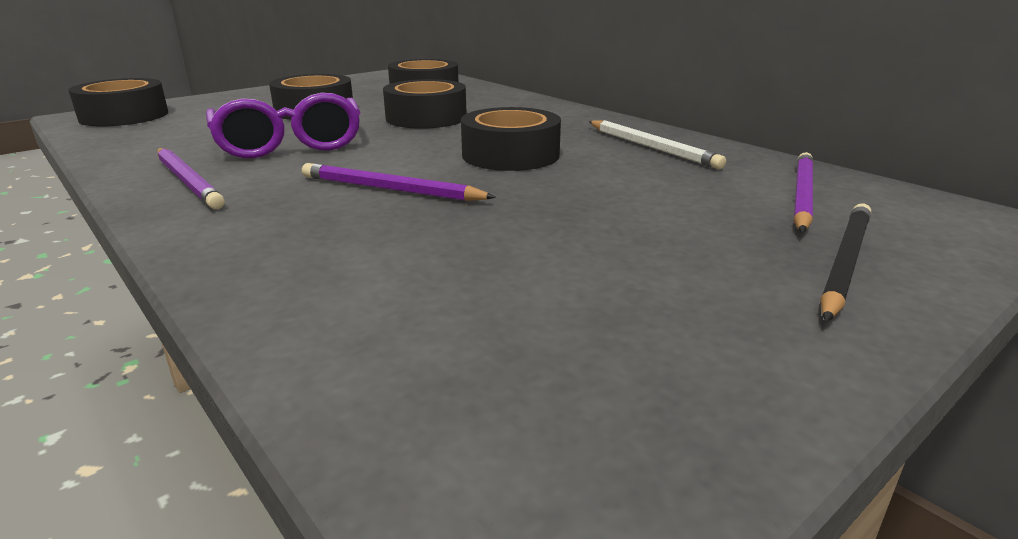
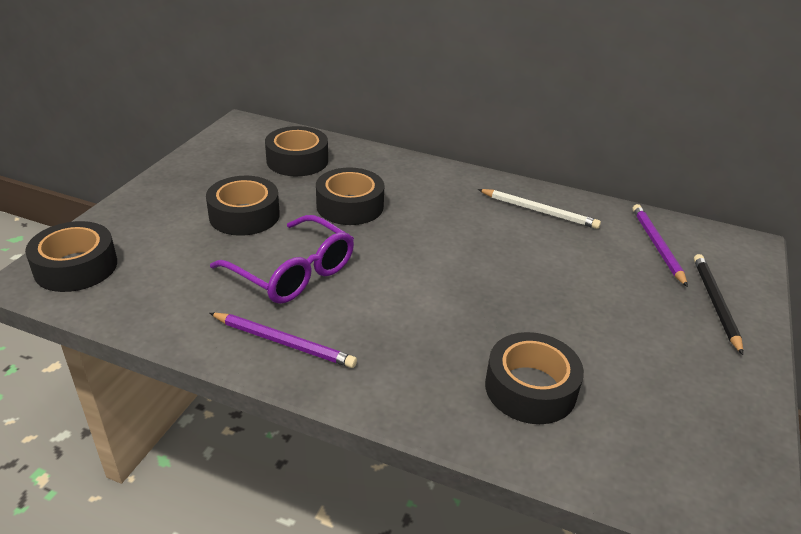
camera: 30 degrees left, 10 degrees up
(390, 189) = (435, 309): purple pencil -> none
(510, 155) = (464, 244): black tape -> black tape (530, 388)

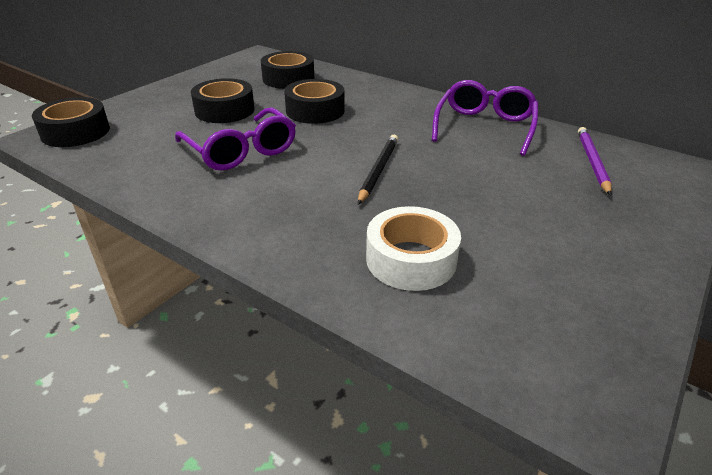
camera: 15 degrees right, 0 degrees up
(283, 342) = (204, 198): purple pencil -> none
(530, 388) = (411, 259): black tape -> white tape
(539, 211) = (484, 127): white pencil -> purple glasses
(715, 303) = (637, 213): black pencil -> black pencil (378, 170)

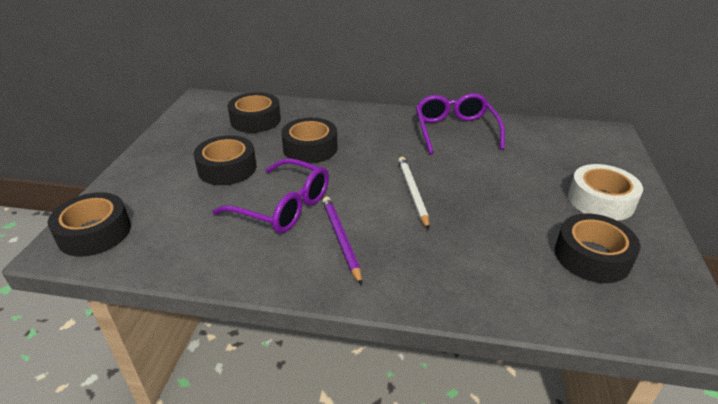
camera: 25 degrees left, 0 degrees up
(378, 170) = (412, 193): black pencil -> white pencil
(411, 259) = (503, 264): white tape -> white tape (600, 200)
(530, 285) = (592, 256): none -> black tape
(592, 162) = (549, 143): purple pencil -> purple pencil (340, 239)

